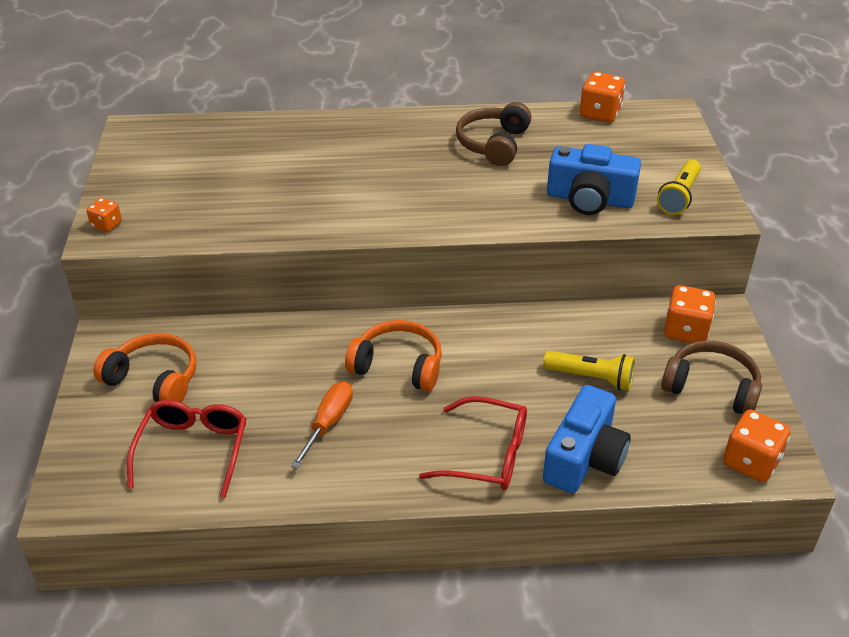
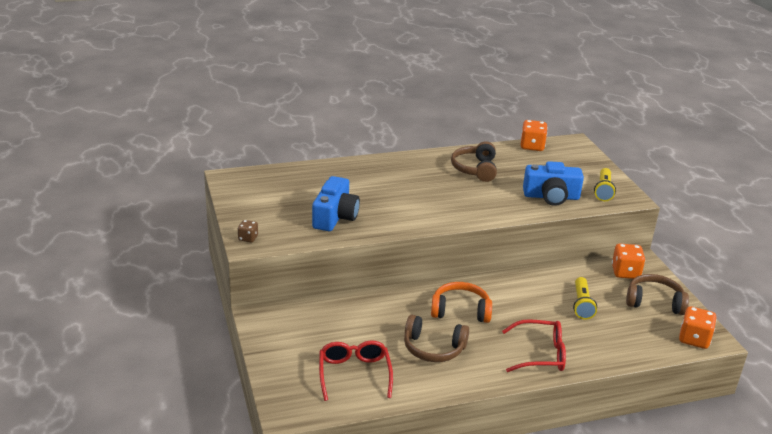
camera: 15 degrees left, 10 degrees down
(106, 225) = (248, 238): orange dice -> brown dice
(154, 379) = (305, 336): orange headphones -> none
(328, 423) = (433, 348): orange screwdriver -> brown headphones
(584, 458) = (598, 349): blue camera -> blue camera (335, 217)
(591, 378) = (582, 304): yellow flashlight -> yellow flashlight turned 90 degrees clockwise

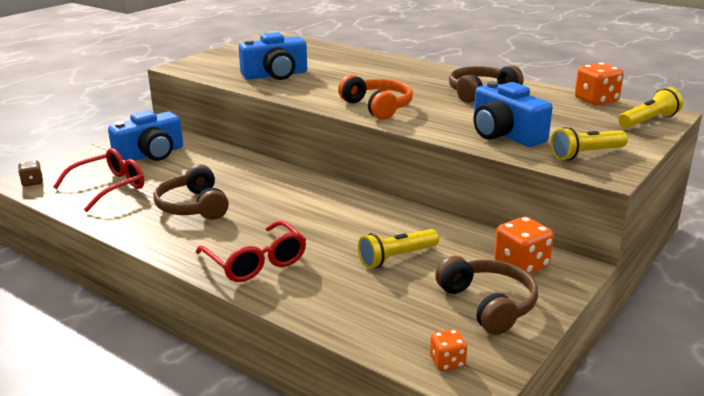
camera: 55 degrees right, 5 degrees down
(248, 238) = (191, 63): brown dice -> brown dice (32, 182)
(311, 333) = (151, 154): none -> blue camera
(460, 311) = (278, 199): orange headphones -> orange headphones (377, 107)
(578, 151) = (648, 121): none -> yellow flashlight
(694, 339) = (447, 362): orange dice -> orange dice, size x0.57

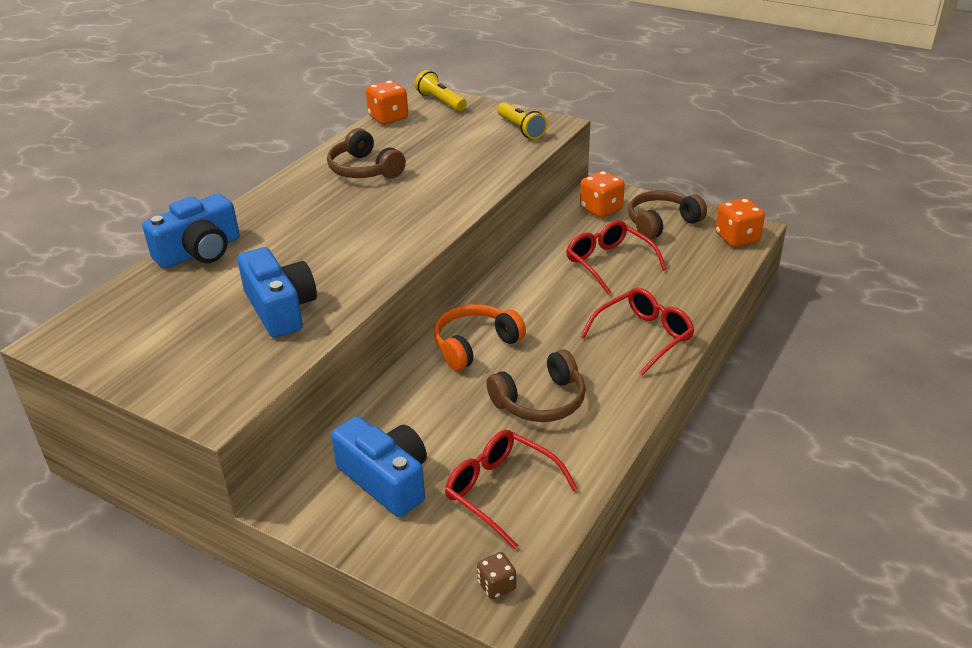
camera: 95 degrees left, 10 degrees up
(377, 107) = (411, 224): orange headphones -> orange headphones (475, 345)
(397, 257) = (609, 263): yellow flashlight -> red glasses
(447, 362) = (737, 238): orange dice -> orange dice, size x1.74
(505, 134) = (482, 159): blue camera -> blue camera (199, 252)

